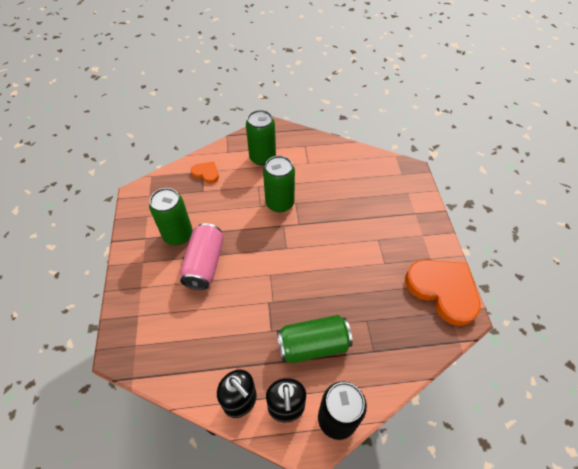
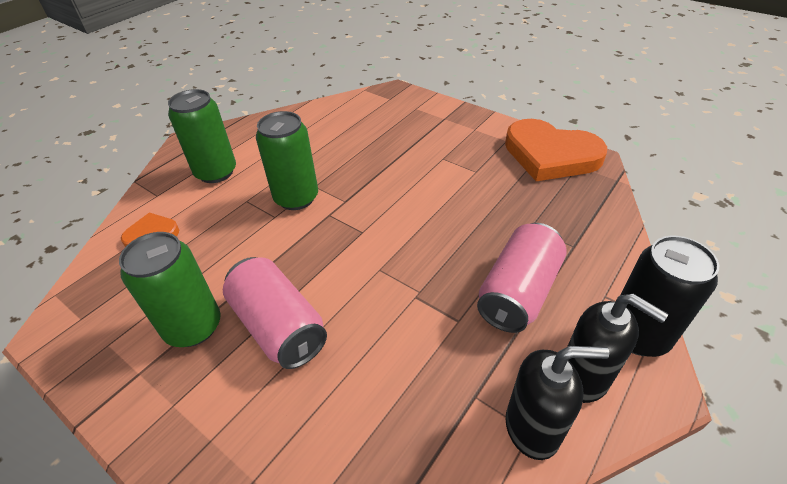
camera: 45 degrees left, 10 degrees down
(313, 345) = (518, 292): green can -> pink can
(443, 290) = (550, 155): orange heart -> orange heart turned 150 degrees counterclockwise

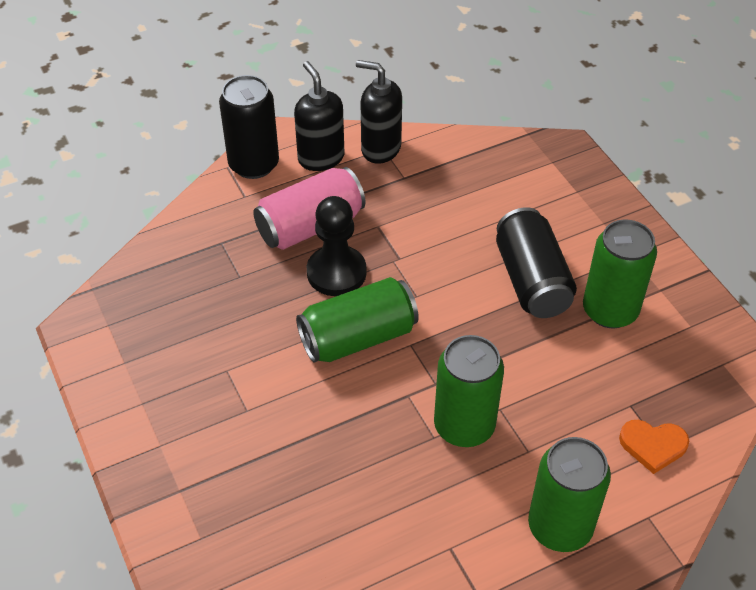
camera: 155 degrees left, 5 degrees up
(279, 326) = (531, 280): pink can -> black can
(404, 221) = (358, 337): none -> green can
(459, 260) = (336, 273): none -> black pawn
(550, 155) = (118, 354): orange heart -> none

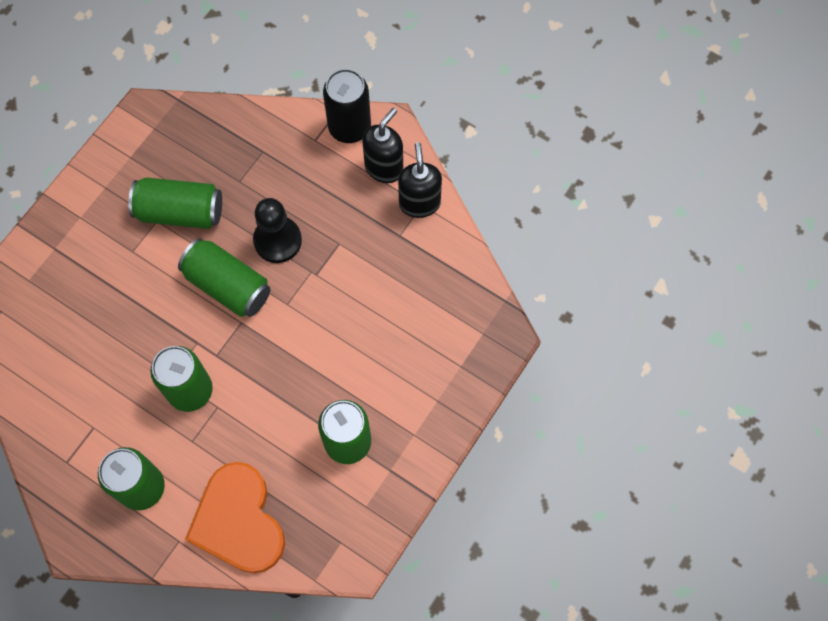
camera: 60 degrees right, 20 degrees up
(234, 343) = (180, 212): none -> green can
(310, 226) = (311, 199): pink can -> none
(531, 280) = (346, 374): black can -> none
(653, 446) = (238, 521): orange heart -> orange heart, size x2.14

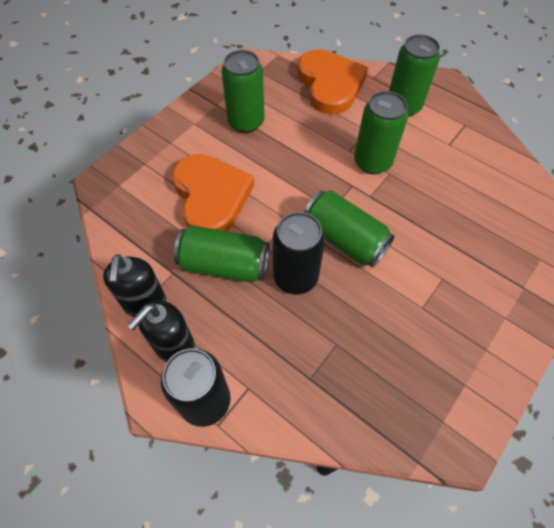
camera: 175 degrees left, 10 degrees down
(180, 212) = (398, 314): green can -> green can (224, 265)
(277, 240) = (295, 277): black pawn -> black can
(375, 326) = (211, 196): none -> orange heart

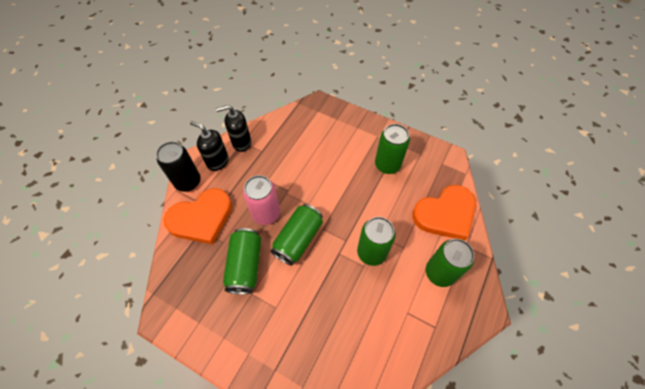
camera: 80 degrees right, 0 degrees up
(211, 196) = (318, 158): orange heart -> orange heart (201, 218)
(224, 265) = (270, 174): green can -> green can (245, 265)
(295, 277) = (266, 214): black can -> pink can

